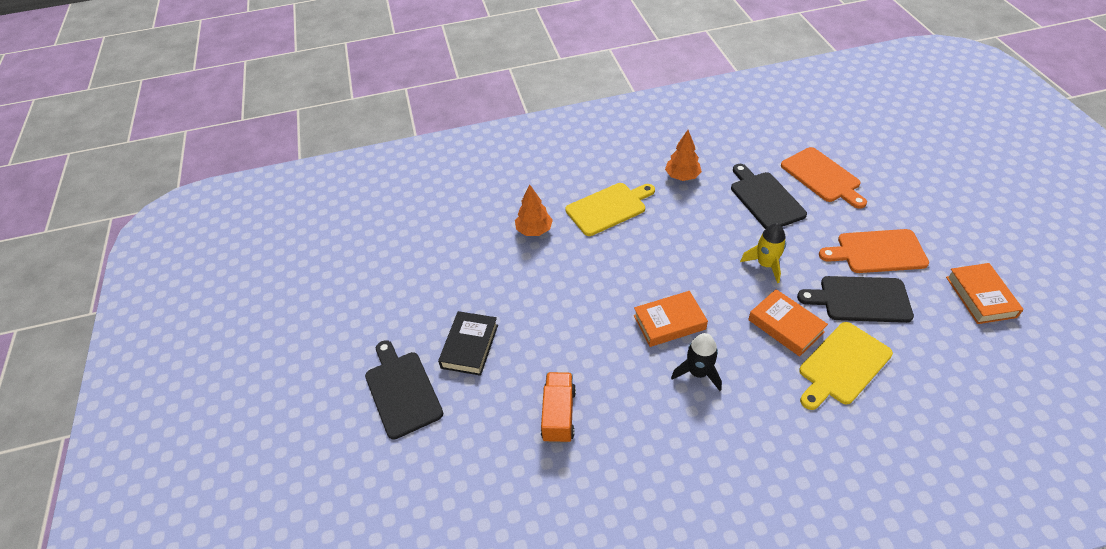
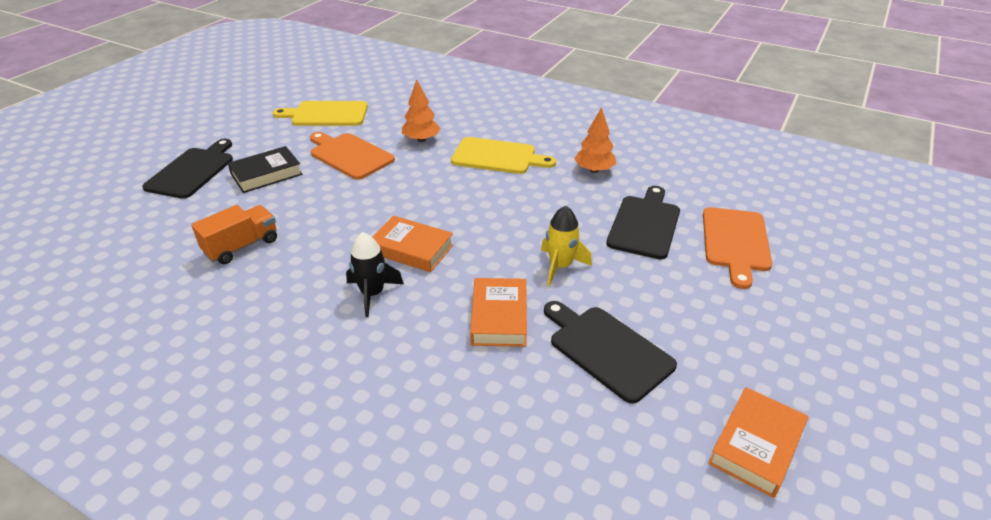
camera: 40 degrees right, 10 degrees down
(842, 365) = (497, 381): yellow cutting board -> yellow cutting board (326, 114)
(877, 251) = (694, 328): orange cutting board -> orange cutting board (349, 155)

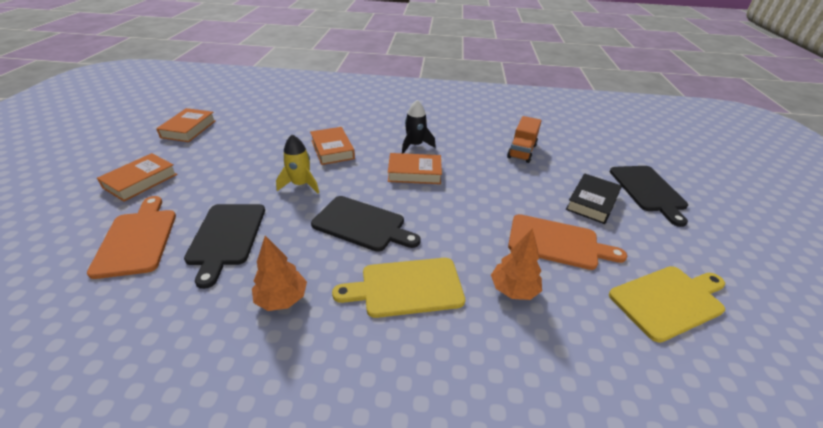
camera: 155 degrees right, 0 degrees up
(607, 349) = (263, 148): black cutting board -> black cutting board (362, 224)
(777, 324) = (141, 181): none -> orange book

